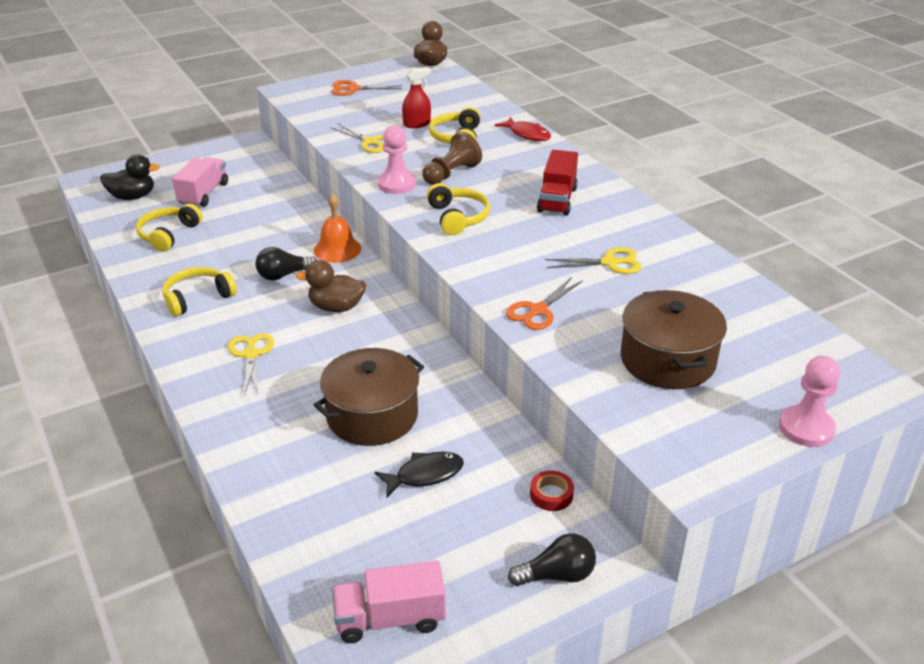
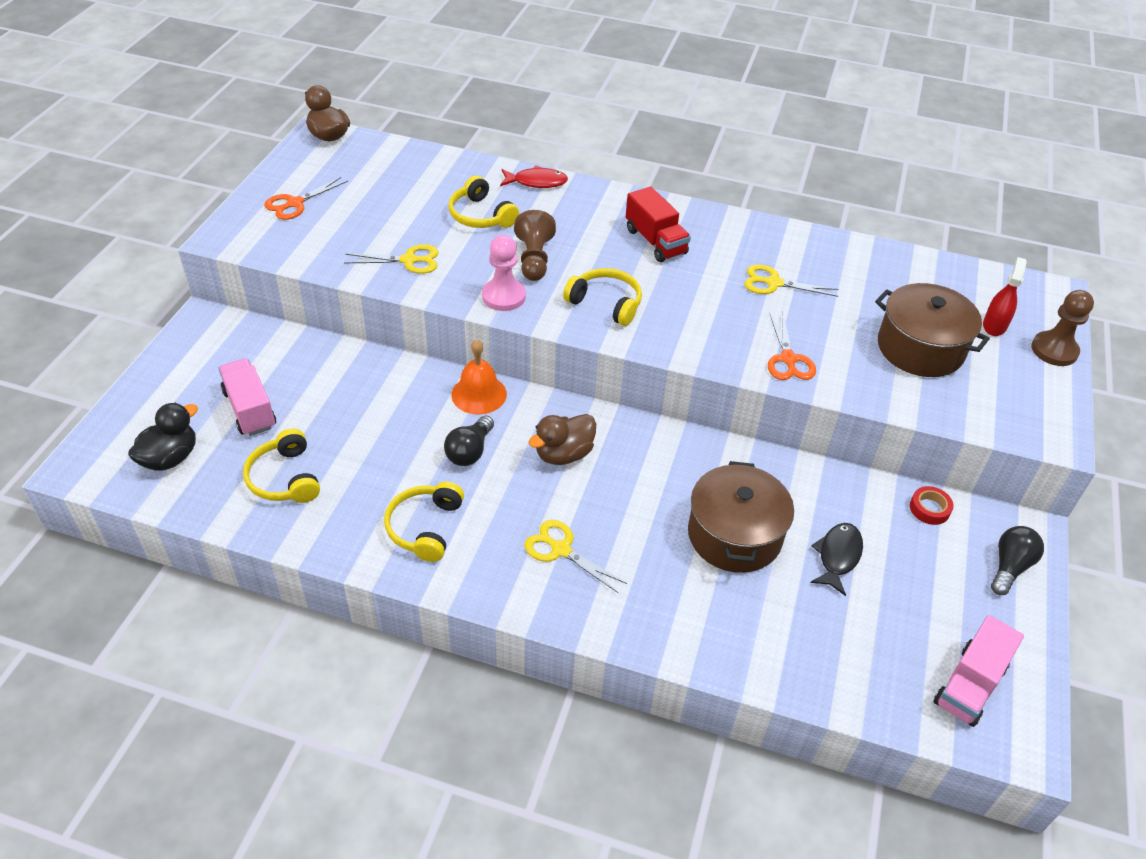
camera: 45 degrees left, 10 degrees up
(417, 124) = (422, 217): red spray bottle -> red spray bottle (994, 325)
(609, 263) = (773, 283): yellow scissors -> yellow scissors turned 120 degrees counterclockwise
(806, 428) = (1054, 350): pink pawn -> brown pawn

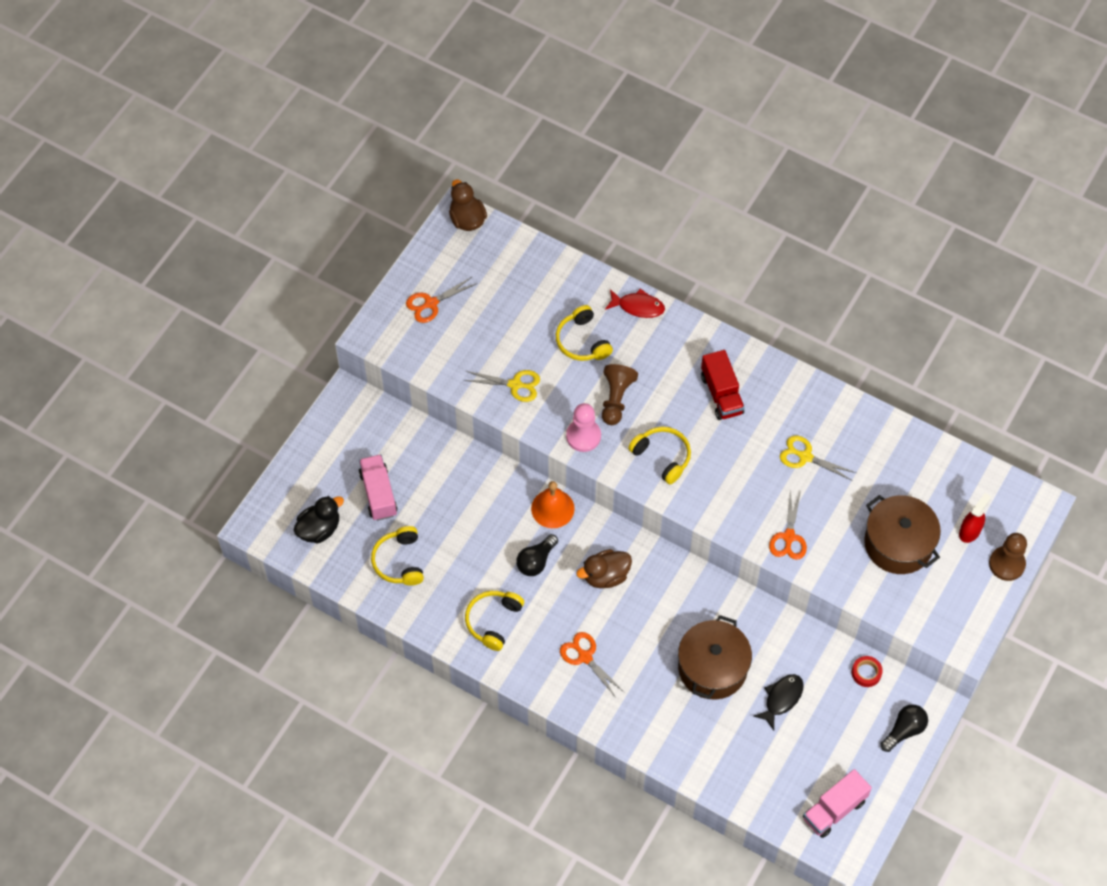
camera: 15 degrees right, 15 degrees up
(561, 550) = (585, 657): yellow scissors -> orange scissors

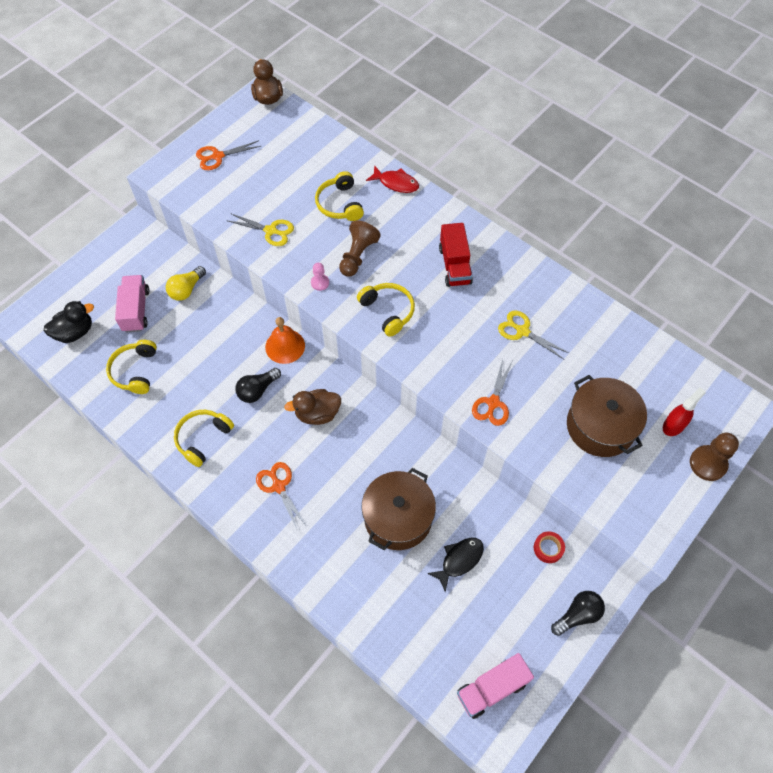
camera: 10 degrees right, 0 degrees up
(427, 461) = (186, 289): none -> yellow light bulb
(583, 436) = (320, 283): pink pawn -> pink pawn, size x0.57

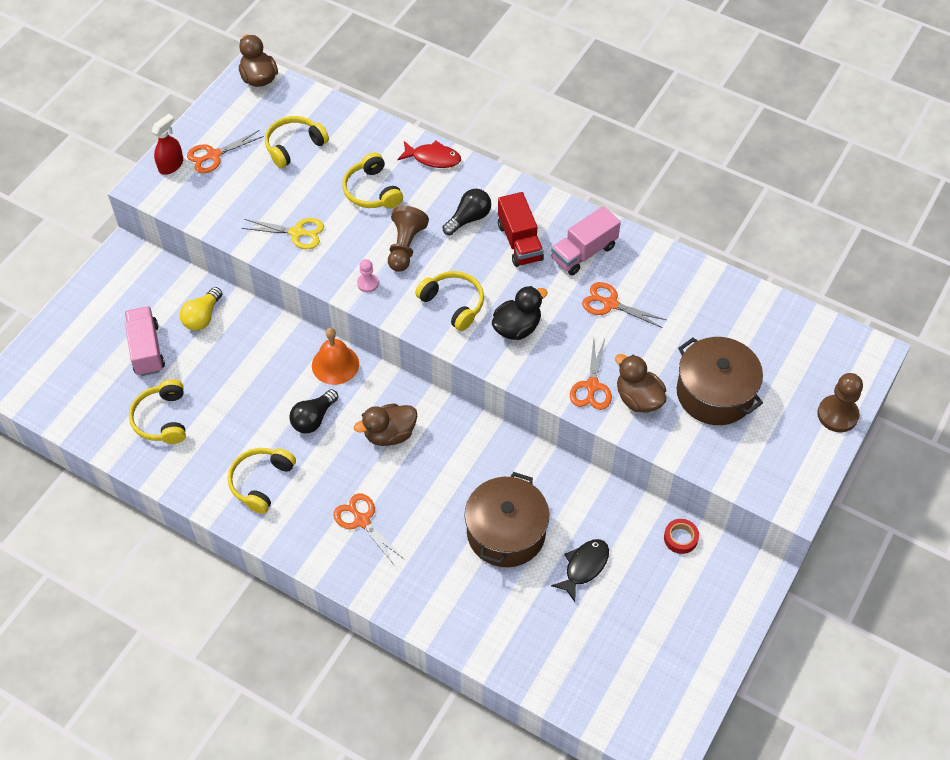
camera: 10 degrees left, 5 degrees down
(75, 332) = (78, 385): black duck -> black duck (517, 328)
(284, 157) = (294, 146): none -> yellow headphones
(492, 688) = (645, 693): pink truck -> pink truck (584, 252)
(522, 331) = (610, 304): yellow scissors -> orange scissors
(531, 420) = (638, 399): none -> brown duck
(578, 615) = (725, 602): black light bulb -> black light bulb (469, 218)
(674, 425) = (794, 380): red spray bottle -> red spray bottle (171, 165)

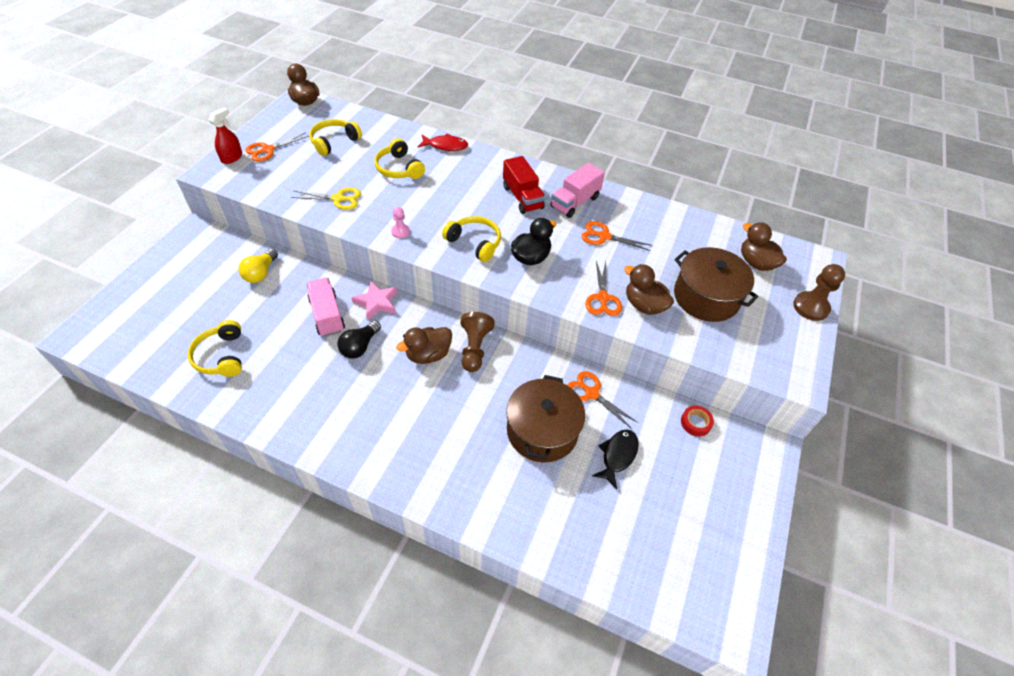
camera: 10 degrees left, 5 degrees down
(146, 350) = (210, 301): pink truck -> pink truck (327, 315)
(261, 482) = (313, 404): yellow headphones -> none
(335, 364) = (377, 302): orange bell -> pink star
(362, 521) = (409, 431): orange scissors -> orange scissors (591, 393)
(405, 247) = (430, 204): brown pawn -> brown pawn (474, 348)
(469, 218) = (479, 183): black light bulb -> none
(789, 351) = (756, 263): none -> brown duck

